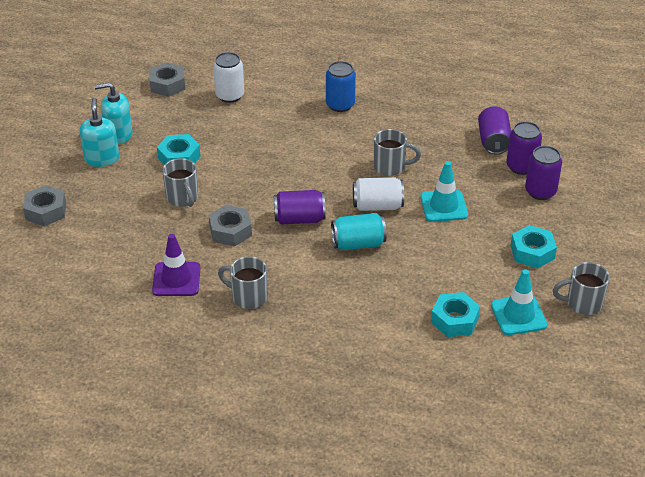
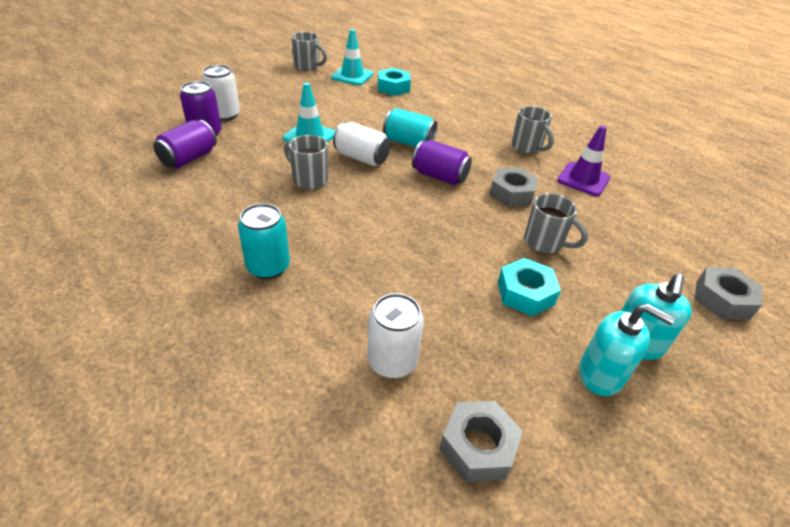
camera: 150 degrees left, 0 degrees up
(182, 198) = (545, 242): grey mug -> grey mug turned 120 degrees clockwise
(340, 105) = (268, 267): blue can -> turquoise can
(532, 252) = (294, 92): turquoise nut -> none
(540, 191) = (225, 115): purple can -> white can

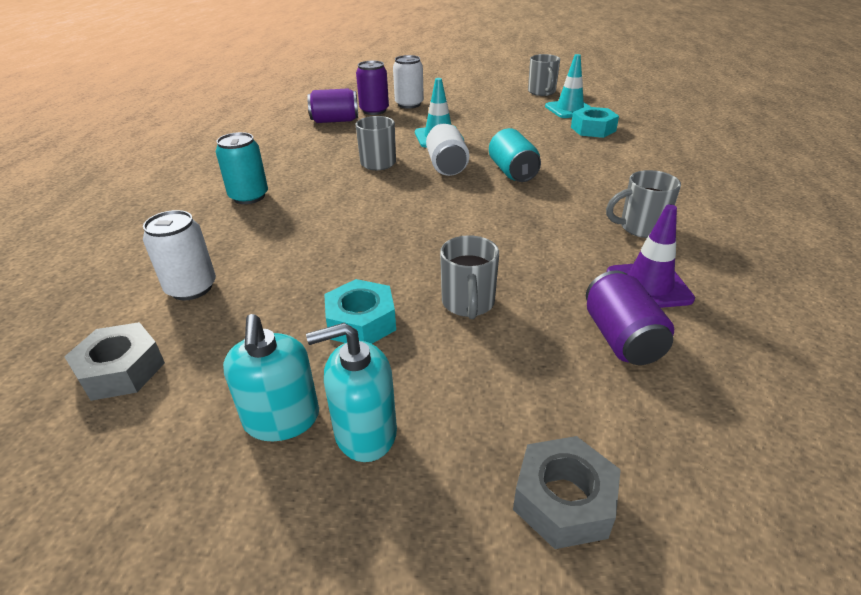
camera: 55 degrees right, 5 degrees down
(439, 176) = (484, 207): purple can -> purple can (621, 338)
(511, 193) = (526, 252): grey nut -> none
(527, 147) = (640, 228): grey mug -> grey mug turned 60 degrees clockwise

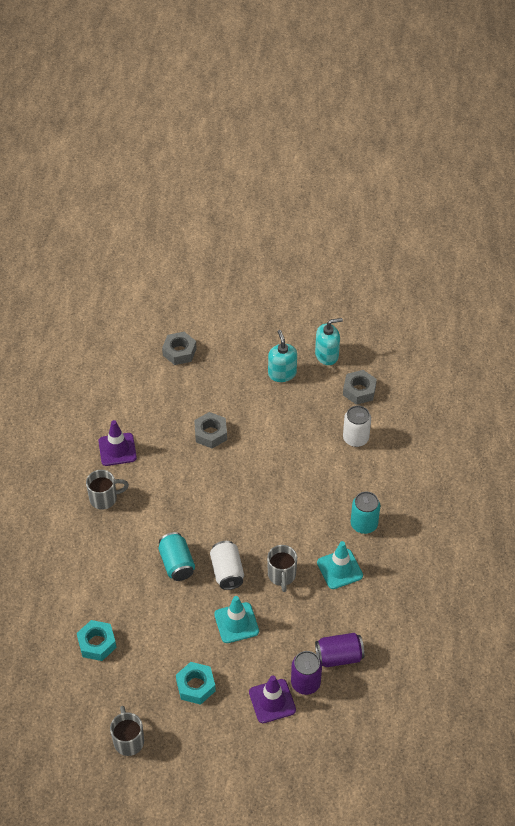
camera: 175 degrees right, 15 degrees up
(361, 322) = (261, 420): turquoise nut -> turquoise nut (196, 686)
(365, 432) = (249, 370): turquoise soap dispenser -> turquoise soap dispenser (327, 355)
(409, 104) = (272, 701): white can -> purple traffic cone
(468, 304) = (210, 433): grey mug -> grey nut
(569, 109) = (108, 691): turquoise traffic cone -> turquoise traffic cone (339, 569)
(621, 338) = (141, 416): purple can -> none

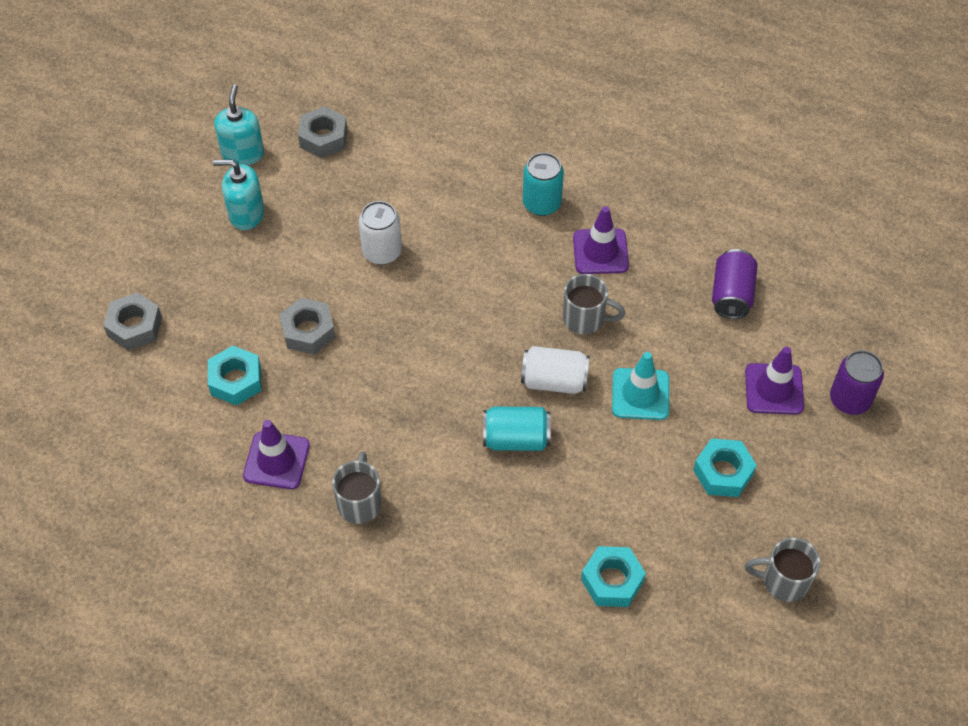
camera: 70 degrees left, 5 degrees up
(162, 411) = (236, 380): none -> turquoise nut
(305, 683) = (758, 343): purple can -> purple can (849, 400)
(339, 569) = (600, 252): turquoise traffic cone -> purple traffic cone
(355, 438) = (400, 167): white can -> white can (382, 252)

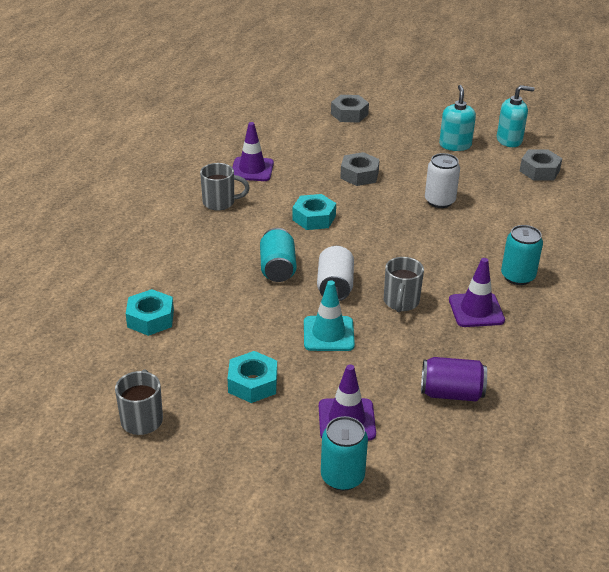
camera: 85 degrees right, 20 degrees down
(236, 380) = (313, 151): turquoise nut -> turquoise nut (314, 218)
(849, 400) = (342, 477): purple can -> turquoise can

